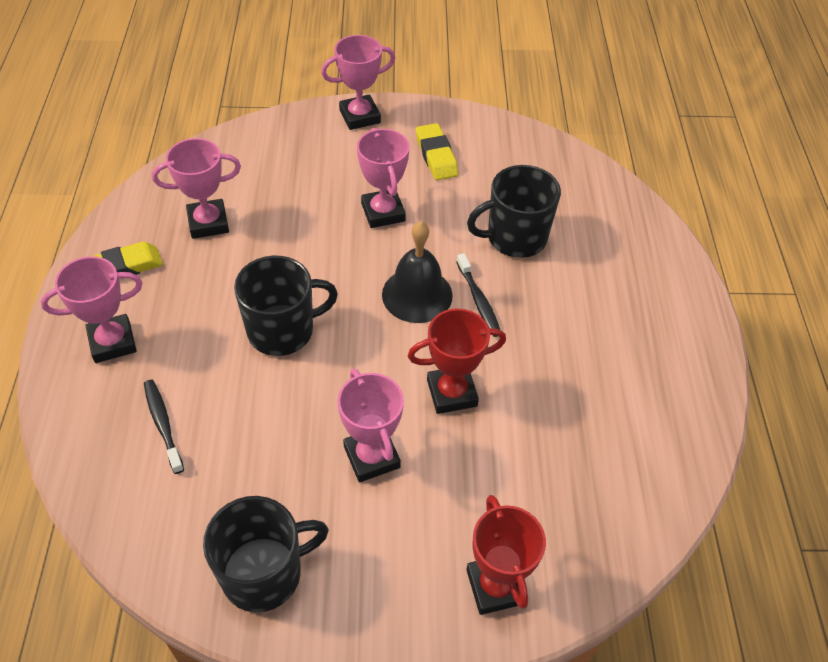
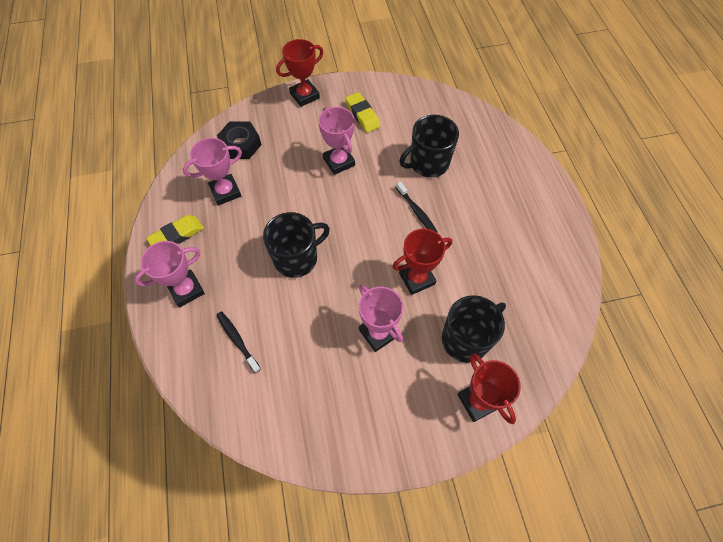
camera: 10 degrees left, 10 degrees up
(249, 165) = (241, 144): none -> black nut
(264, 573) = (332, 426): black mug -> black mug (466, 339)
(360, 116) = (304, 96): pink trophy -> red trophy
(417, 294) = (376, 215): black bell -> none

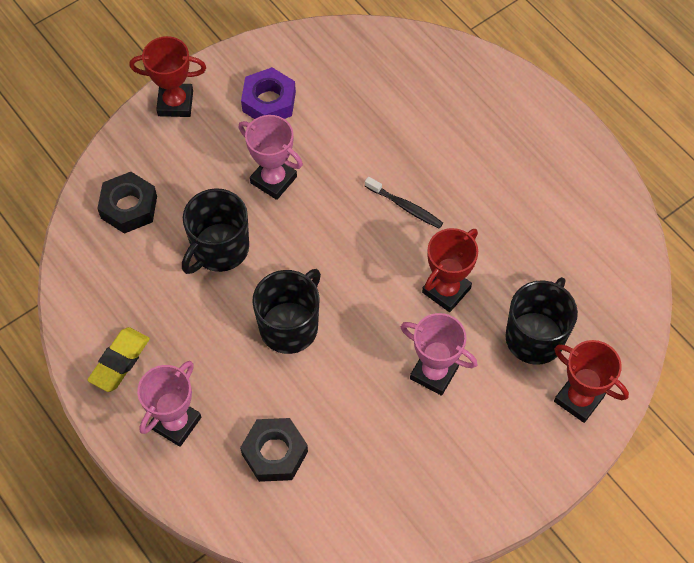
camera: 25 degrees left, 0 degrees up
(225, 192) = (148, 279): pink trophy -> none
(237, 340) = (274, 453): black toothbrush -> black nut
(304, 96) = (175, 103): red trophy -> red trophy turned 60 degrees clockwise
(362, 115) = (269, 101): yellow eraser -> purple nut
(428, 163) = (388, 137): black mug -> black mug (219, 249)

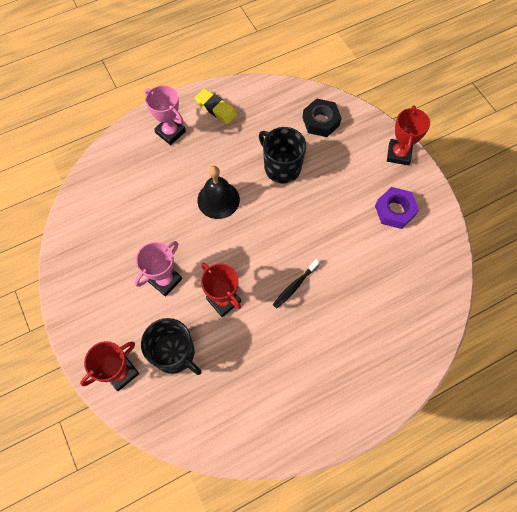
camera: 100 degrees right, 5 degrees up
(273, 180) = (329, 205): pink trophy -> none
(274, 453) = (137, 180): black nut -> none
(290, 326) = (218, 199): black mug -> black bell

